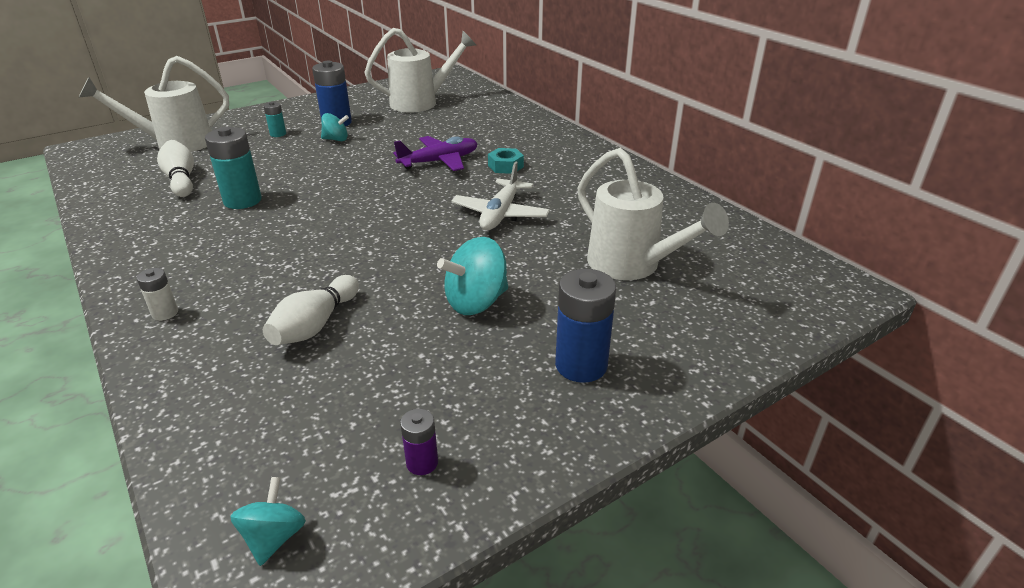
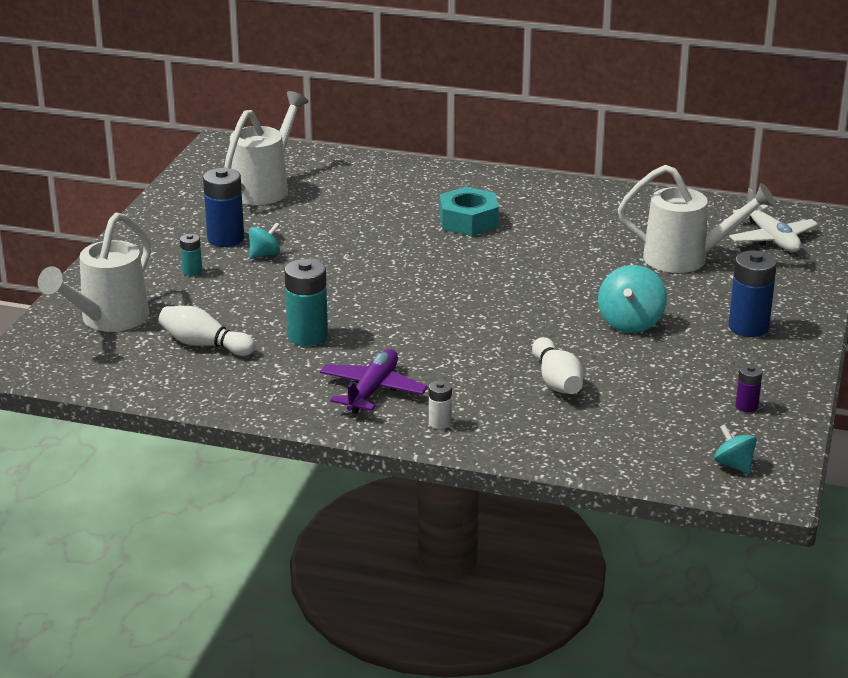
camera: 40 degrees left, 5 degrees down
(439, 161) = (405, 238): purple plane -> purple plane (372, 390)
(500, 214) = (537, 260): white plane -> white plane (771, 238)
(505, 166) = (468, 221): turquoise nut -> turquoise nut, size x1.67

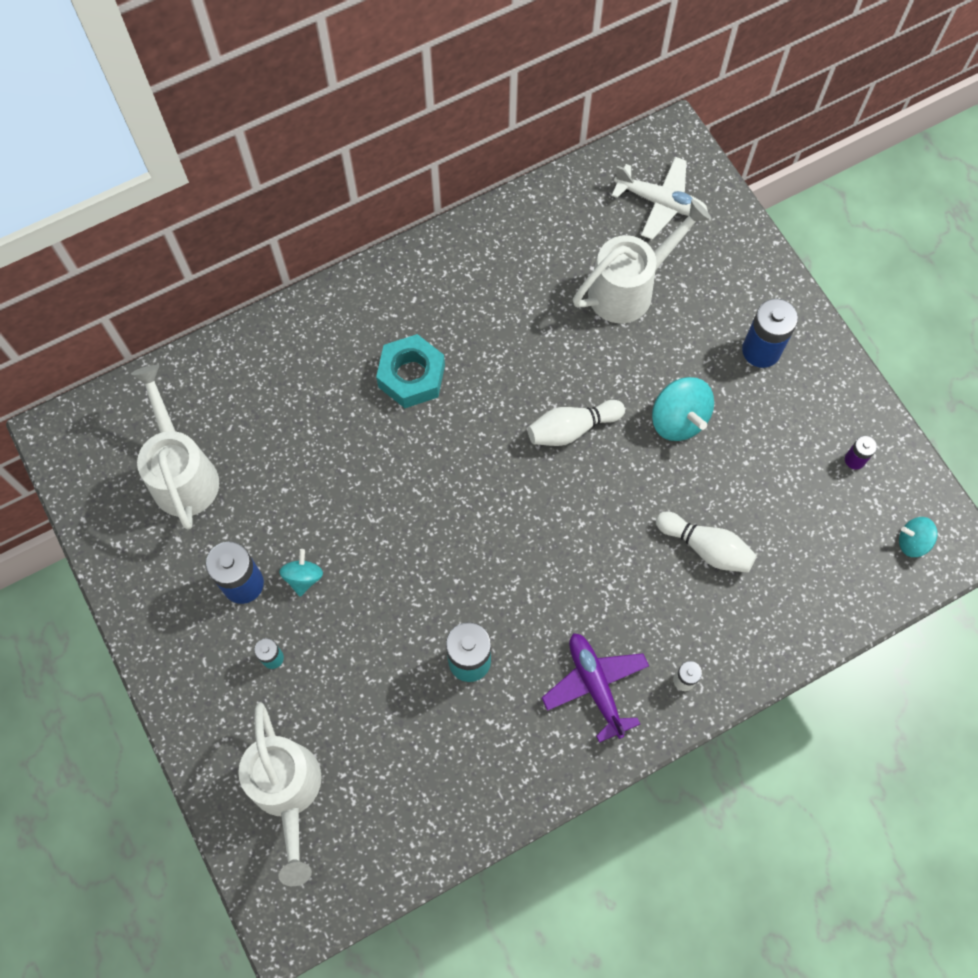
camera: 45 degrees left, 40 degrees up
(204, 345) = (405, 750): white bowling pin -> white bowling pin (572, 429)

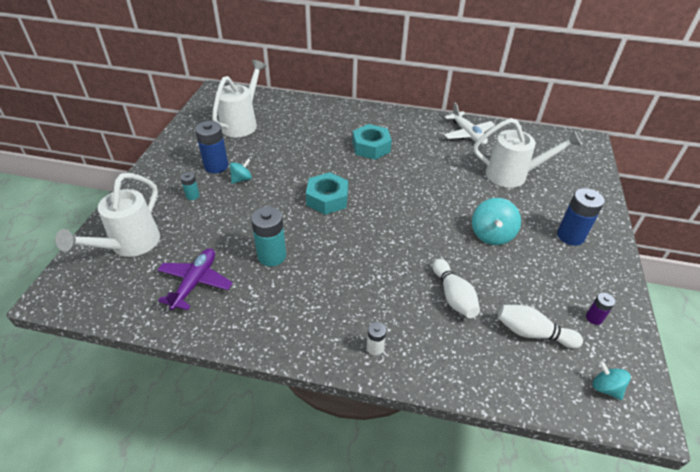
camera: 40 degrees right, 25 degrees down
(445, 519) = (327, 199): none -> turquoise nut
(572, 429) = (428, 205): white bowling pin -> white bowling pin (532, 333)
(595, 686) = (321, 312): purple plane -> purple plane (195, 282)
(660, 202) = (560, 157): white plane -> white plane (467, 134)

